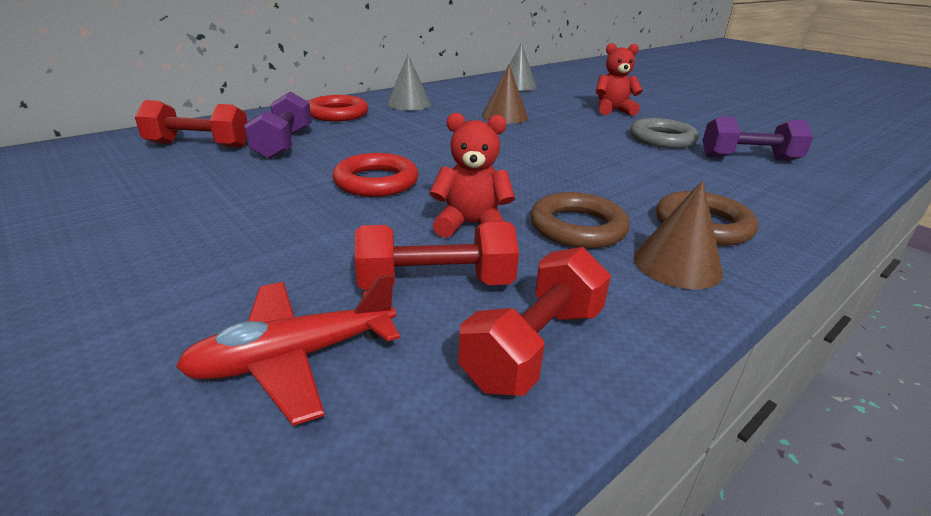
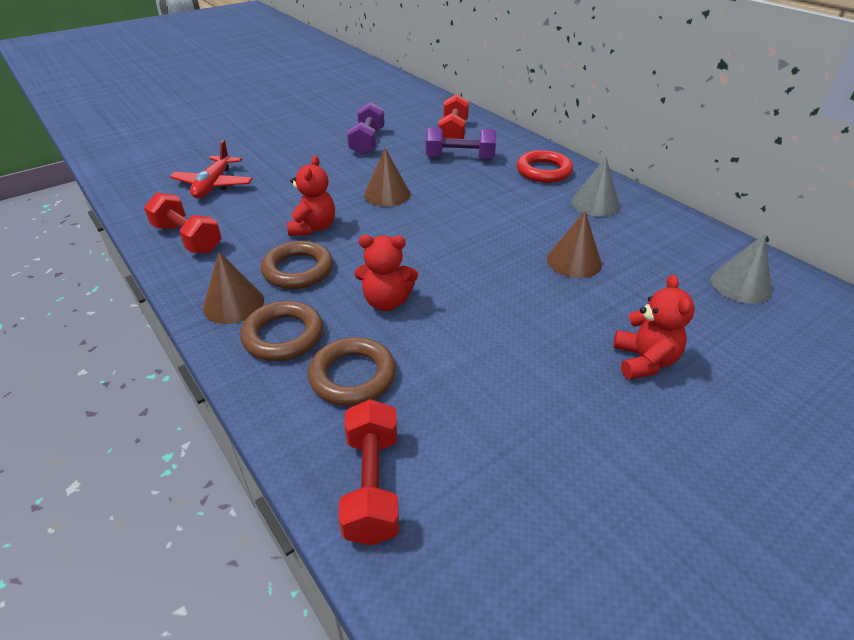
camera: 95 degrees right, 10 degrees up
(294, 358) = (213, 185): red plane -> red plane turned 150 degrees counterclockwise
(376, 182) = (387, 194): red ring -> brown cone
(436, 284) = (251, 215): red dumbbell -> red dumbbell (372, 485)
(606, 179) = (386, 302): none -> red teddy bear
(662, 139) = (517, 378): grey ring -> none
(721, 190) = (352, 376): none -> brown ring
(749, 158) = (450, 446): purple dumbbell -> purple dumbbell (367, 142)

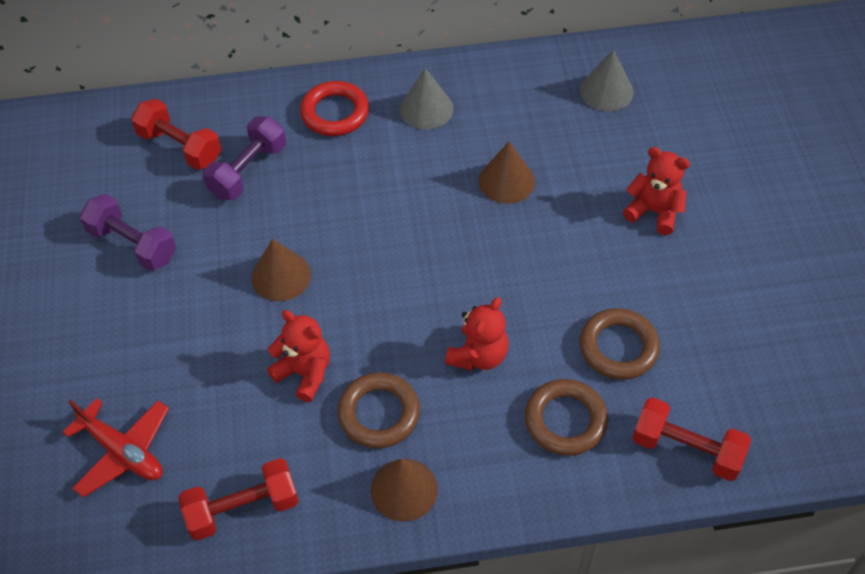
camera: 60 degrees left, 15 degrees up
(283, 336) = (480, 458): brown ring -> brown ring (618, 347)

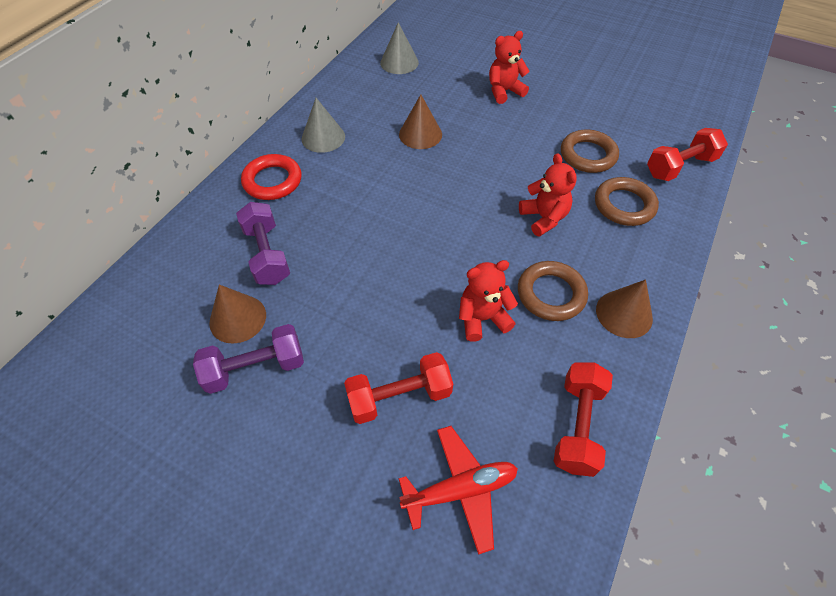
camera: 55 degrees left, 0 degrees up
(180, 147) = (195, 284): red dumbbell -> red dumbbell (399, 396)
(281, 276) = (383, 286): brown cone -> brown cone (238, 318)

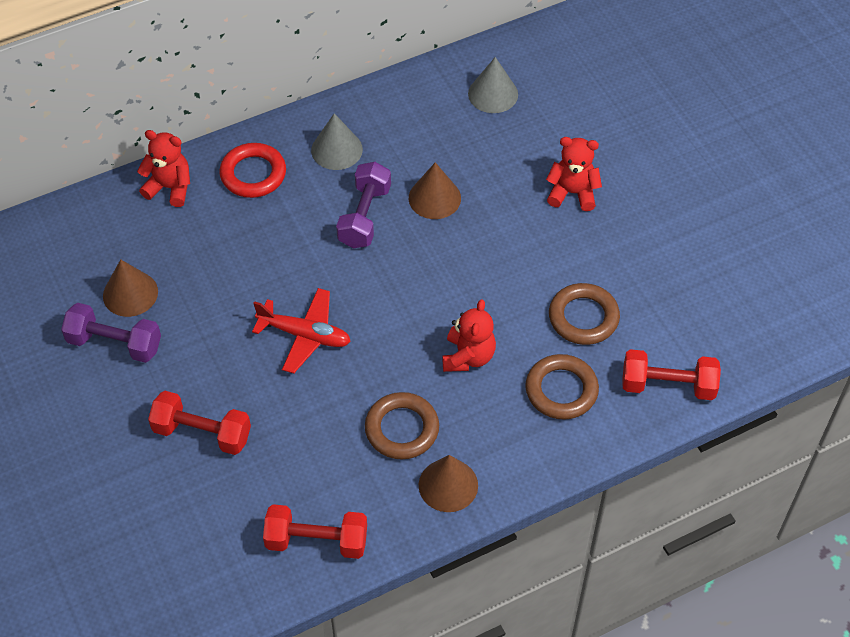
camera: 35 degrees right, 0 degrees up
(267, 254) = (194, 248): purple dumbbell -> purple dumbbell (364, 216)
(460, 490) = (189, 525): red plane -> red plane (305, 335)
(482, 318) = (322, 413): red teddy bear -> red teddy bear (170, 187)
(577, 425) = (316, 541): red dumbbell -> red dumbbell turned 45 degrees clockwise

